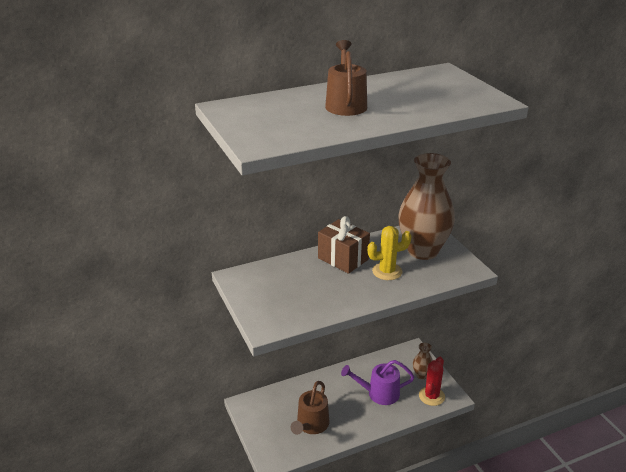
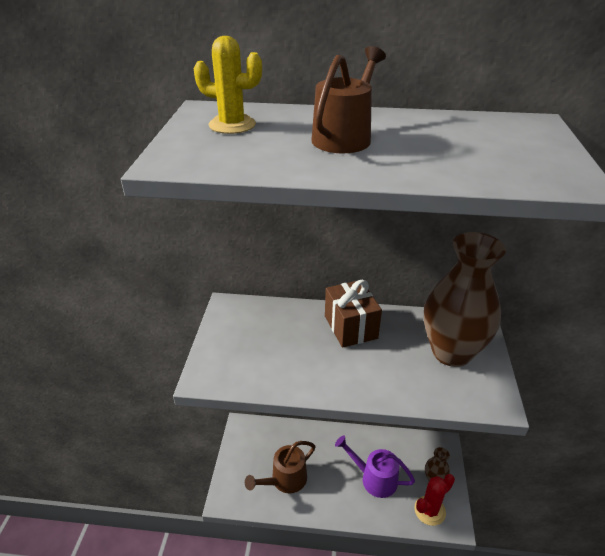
camera: 30 degrees right, 5 degrees up
(387, 271) = (387, 362): yellow cactus -> yellow cactus (232, 125)

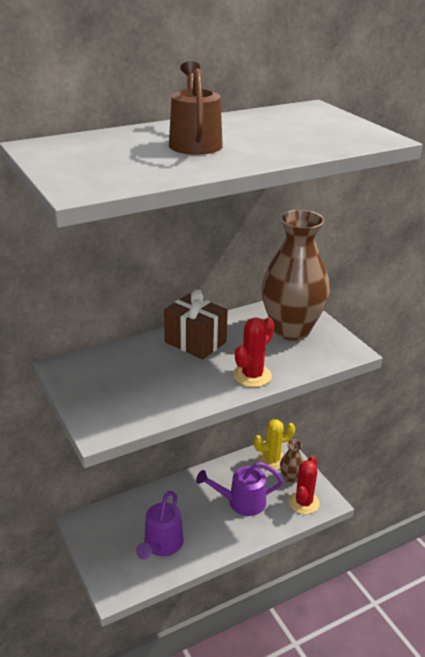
camera: 35 degrees left, 5 degrees down
(232, 125) = (85, 152): yellow cactus -> yellow cactus (272, 460)
(285, 480) = (161, 545): brown watering can -> purple watering can
(372, 385) = (252, 376): none -> red cactus

